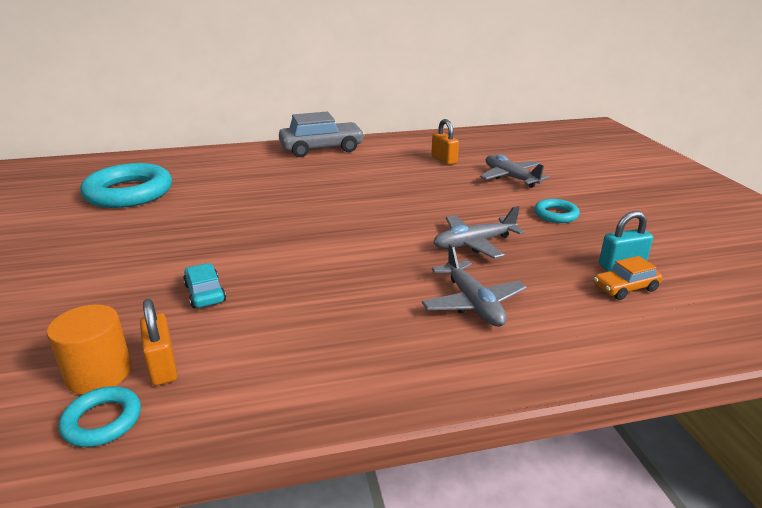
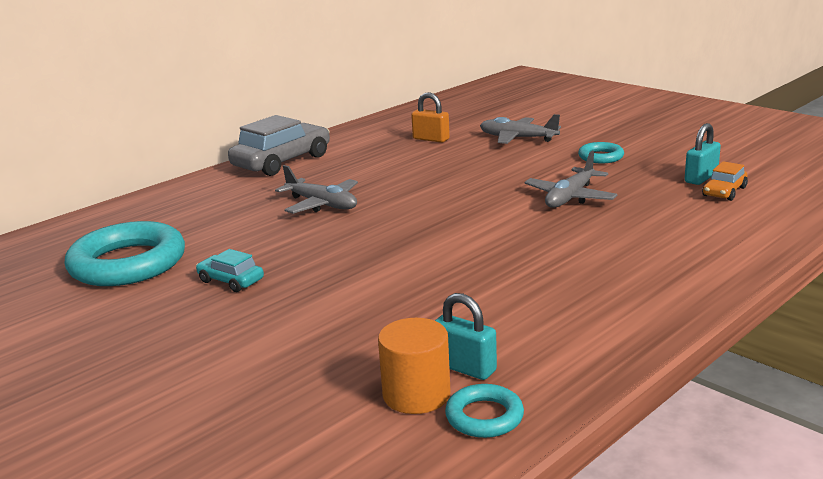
camera: 30 degrees left, 5 degrees down
(162, 366) = (464, 367): orange padlock -> turquoise padlock
(205, 293) = (399, 310): turquoise car -> turquoise car (231, 281)
(473, 303) = (636, 237): grey plane -> grey plane (322, 204)

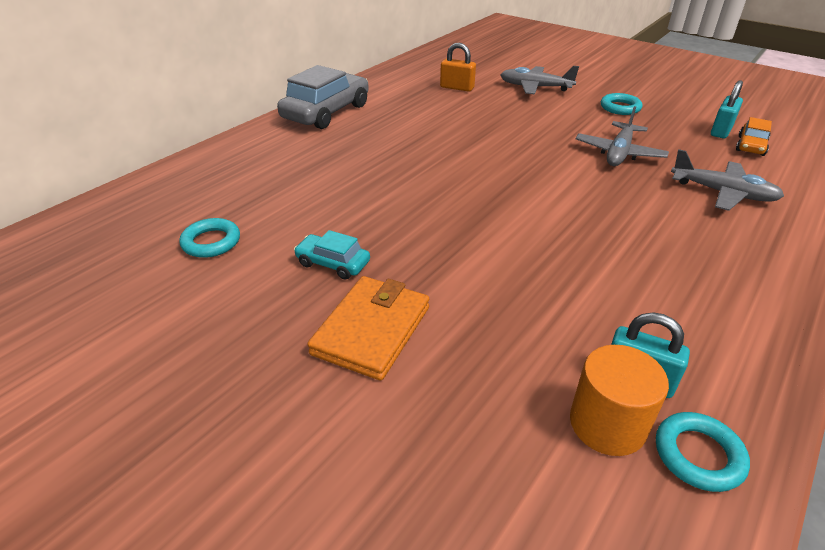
camera: 10 degrees left, 15 degrees up
(128, 263) = (211, 242): turquoise ring -> turquoise ring, size x0.48
(243, 327) = (372, 330): none -> orange wallet
(322, 204) = (387, 163): grey plane -> grey plane (723, 193)

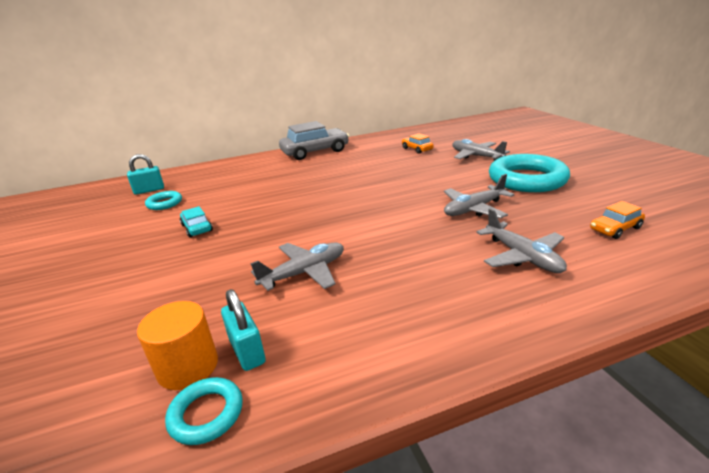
camera: 35 degrees right, 10 degrees down
(372, 330) = (161, 266): orange wallet -> none
(457, 87) = (417, 149): orange padlock -> orange car
(562, 275) = (304, 273): none -> grey plane
(620, 108) = (527, 179): turquoise ring -> turquoise ring, size x2.10
(721, 131) = (601, 211): turquoise padlock -> turquoise padlock (149, 190)

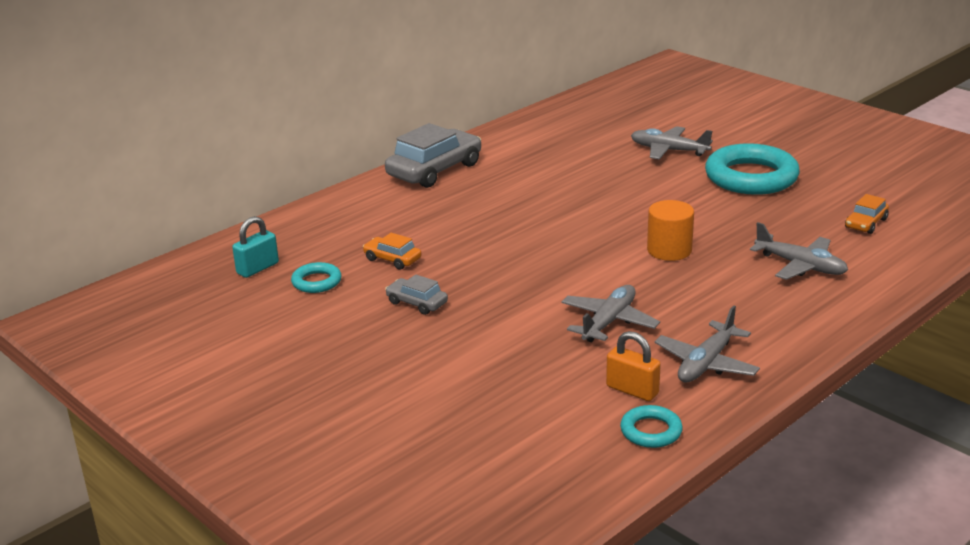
camera: 25 degrees left, 0 degrees up
(188, 367) = (595, 412): orange cylinder -> orange cylinder (669, 250)
(197, 228) = (417, 303): turquoise car -> grey car
(247, 351) = (632, 390): turquoise padlock -> orange padlock
(417, 149) = (581, 148): orange car -> orange car (392, 259)
(474, 209) = (720, 224): grey plane -> grey plane (706, 363)

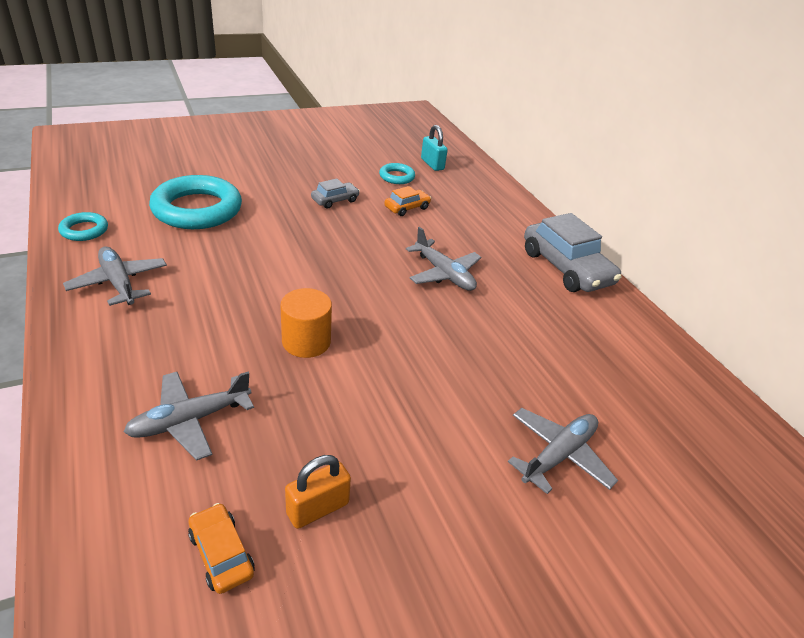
camera: 105 degrees right, 10 degrees up
(609, 322) = (226, 263): grey plane -> grey plane (444, 274)
(632, 390) = (133, 240): orange padlock -> orange padlock (318, 508)
(751, 177) = (434, 501): turquoise ring -> turquoise ring (197, 209)

